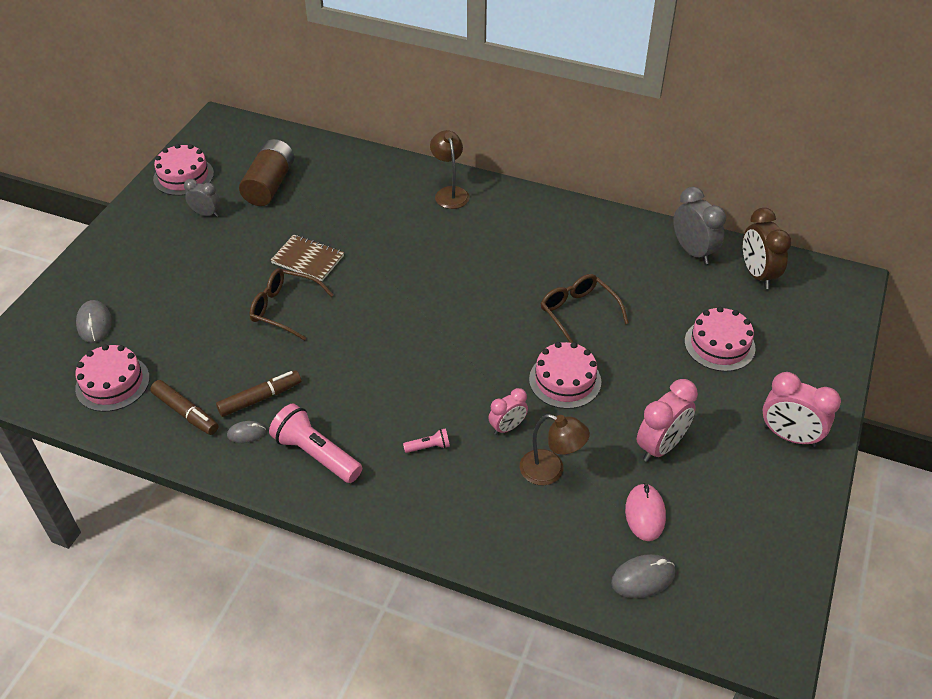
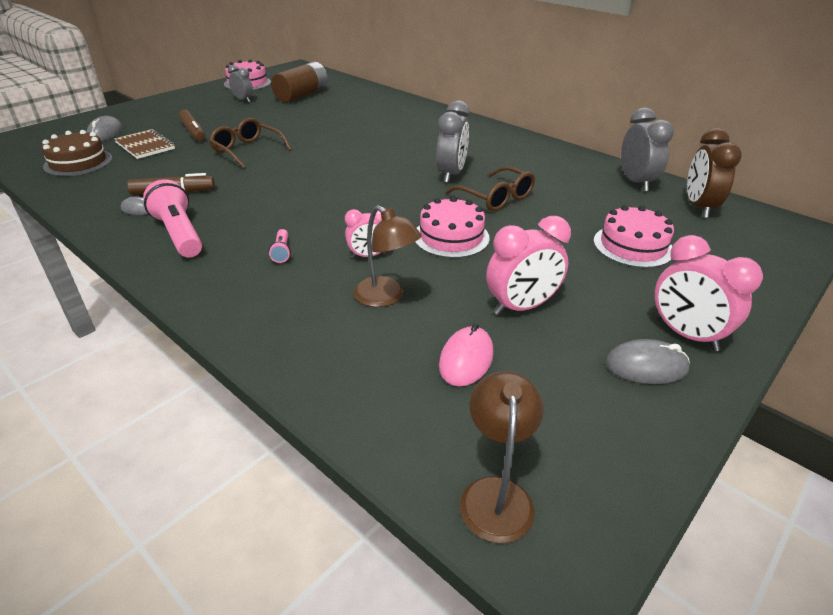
camera: 20 degrees right, 10 degrees down
(112, 383) = (78, 162): pink cake -> brown cake
(185, 412) = (108, 188): brown marker -> brown marker (193, 131)
(308, 259) = (292, 131): brown notebook -> brown notebook (145, 146)
(428, 447) = (282, 252): pink flashlight -> pink flashlight turned 75 degrees clockwise
(450, 193) = (434, 118): brown lamp -> brown lamp (496, 494)
(518, 289) = (451, 174): none -> grey clock
(578, 313) = (496, 198): brown glasses -> brown glasses turned 150 degrees clockwise
(643, 578) = (423, 421): grey mouse -> grey mouse (646, 366)

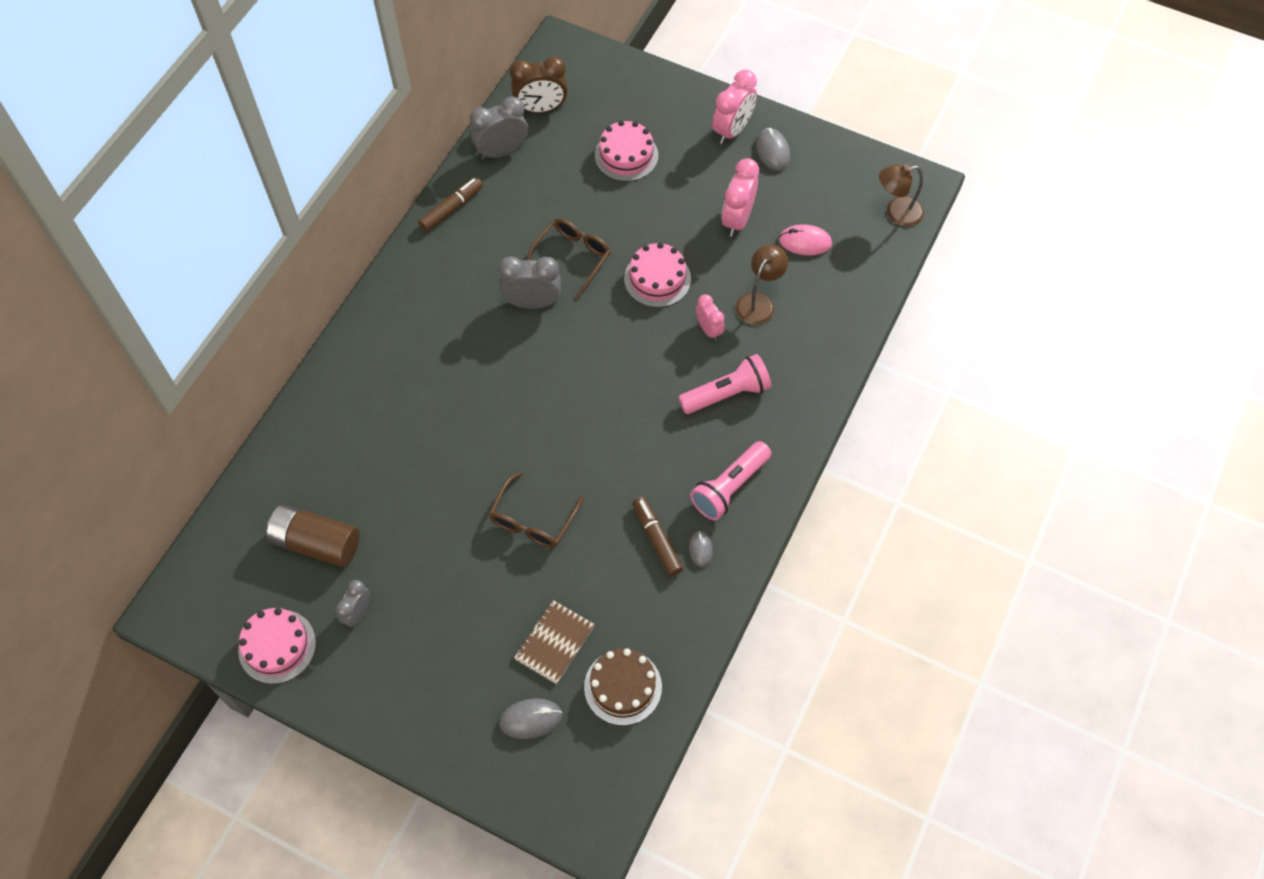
camera: 105 degrees left, 25 degrees up
(193, 131) = (493, 613): brown marker -> brown marker (451, 208)
(282, 252) = (727, 394): pink flashlight -> pink flashlight, size x2.15
(521, 307) = (737, 219): pink clock -> pink clock turned 120 degrees counterclockwise

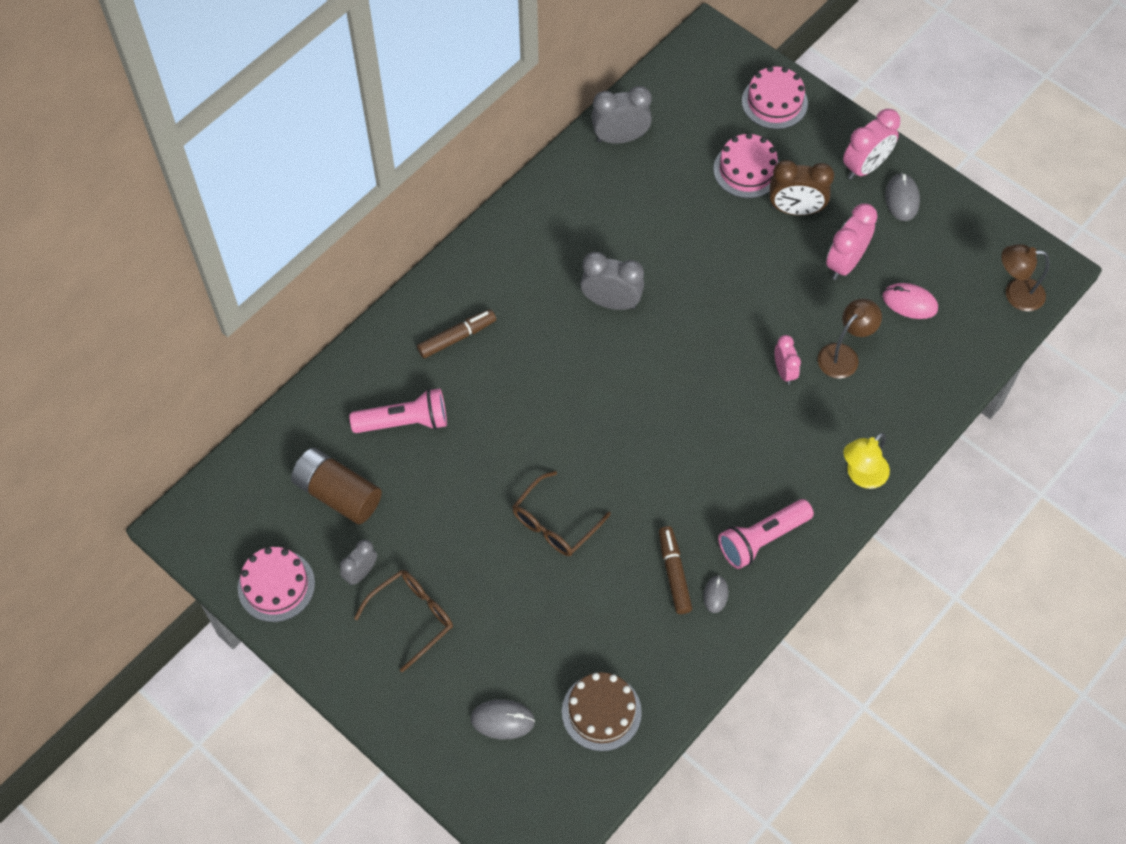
camera: 15 degrees right, 0 degrees up
(451, 208) = (554, 186): brown marker -> brown marker (457, 337)
(541, 109) = (671, 101): brown clock -> brown clock (795, 210)
(554, 642) = (545, 651): brown notebook -> none
(573, 257) = (664, 264): brown glasses -> brown glasses (412, 617)
(657, 279) = (745, 306): pink cake -> pink cake (774, 102)
(727, 394) = (785, 442): pink flashlight -> pink flashlight (404, 422)
(804, 408) = (861, 476): none -> yellow lamp

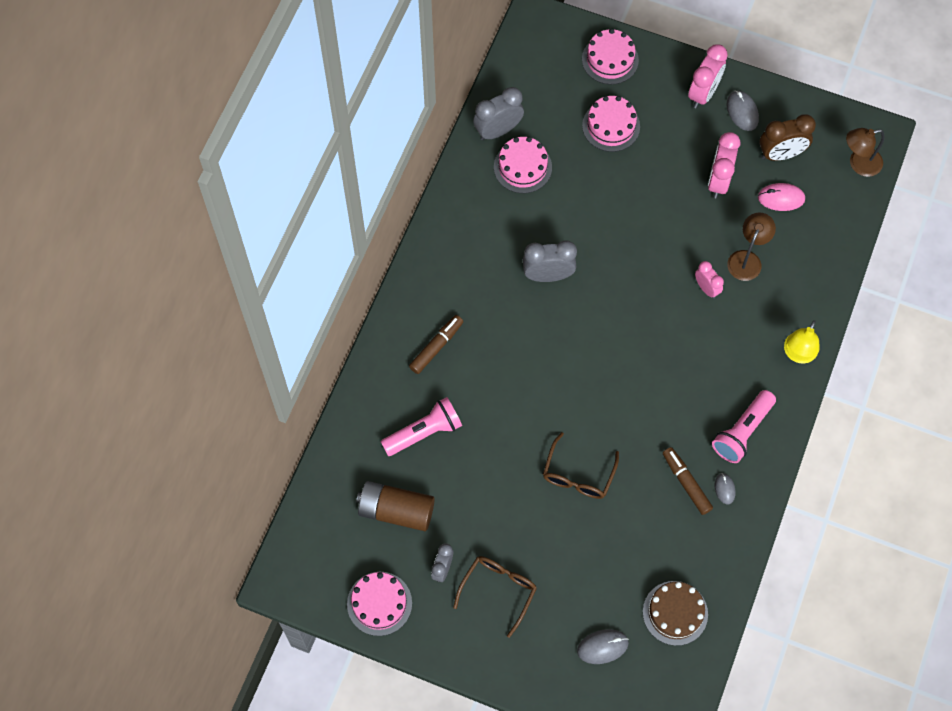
camera: 20 degrees left, 5 degrees up
(631, 183) = (522, 167): none -> pink cake
(795, 210) = (662, 148): brown clock -> brown clock (781, 154)

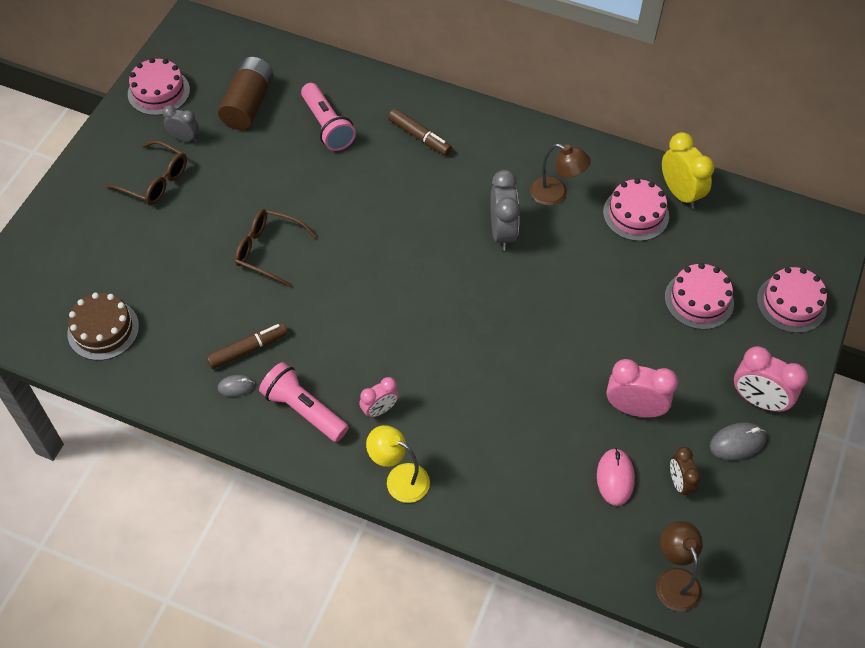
camera: 90 degrees right, 10 degrees down
(498, 130) = (680, 193): grey clock -> yellow clock
(602, 647) = (80, 264): grey mouse -> none
(706, 288) = (487, 385): pink clock -> pink clock (379, 410)
(747, 259) = (527, 432): brown lamp -> brown lamp (556, 194)
(781, 154) = (679, 483): brown clock -> brown clock, size x0.61

